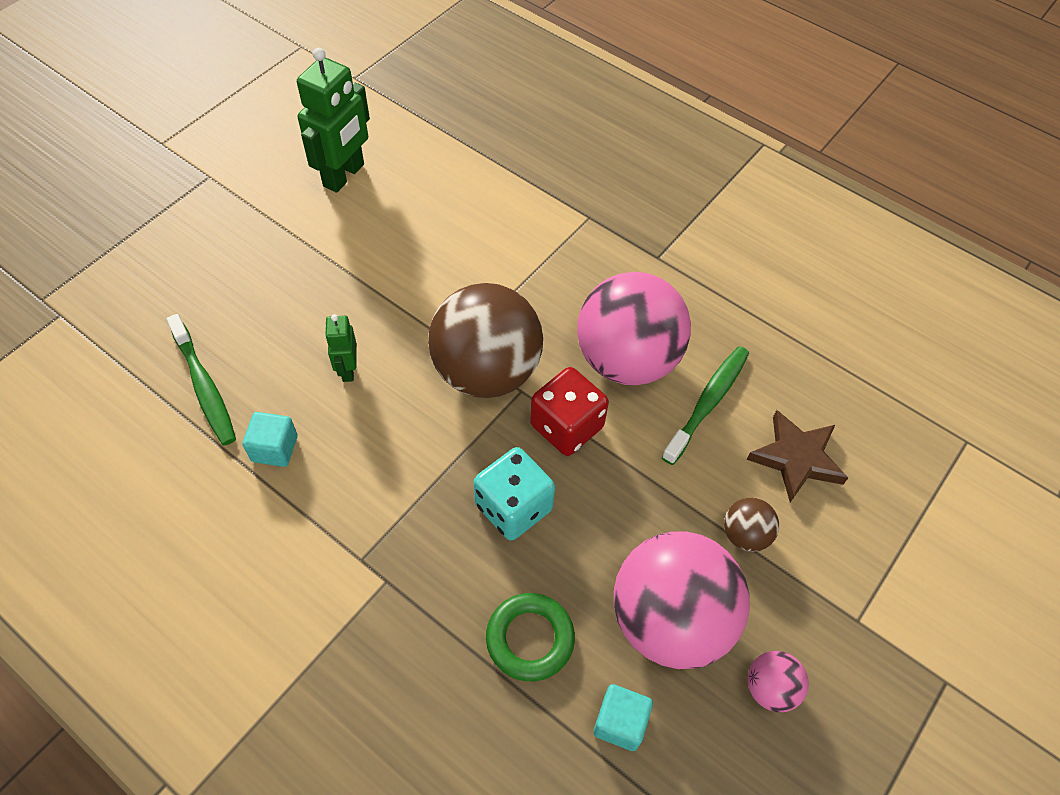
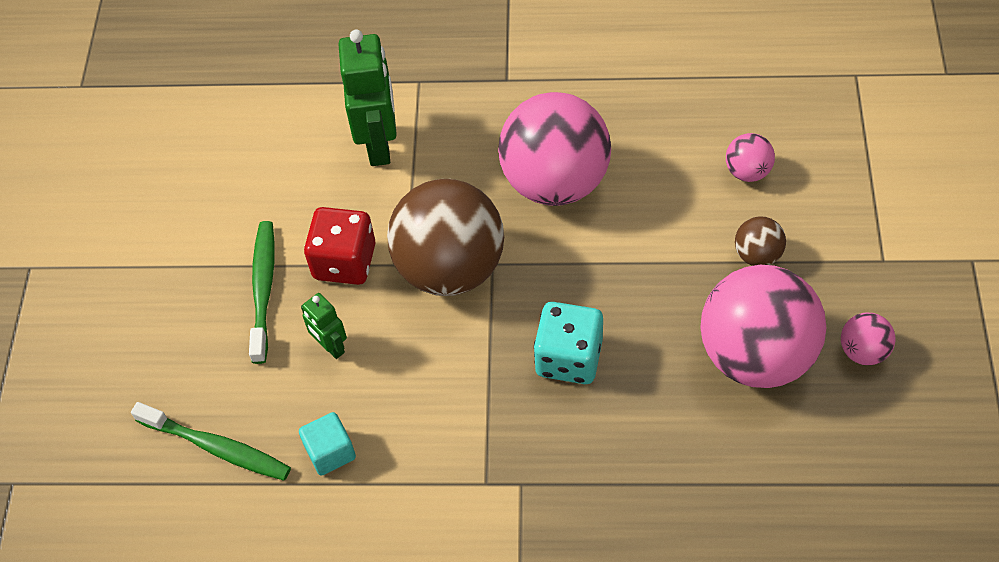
camera: 30 degrees left, 0 degrees up
(344, 175) = (162, 183): green robot -> green robot (379, 144)
(530, 639) = (667, 443): green ring -> none
(566, 426) = (554, 267): red dice -> red dice (344, 262)
(620, 722) = (782, 452): turquoise cube -> none
(707, 403) = (647, 174): green toothbrush -> green toothbrush (263, 290)
(796, 458) = (747, 171): brown star -> pink ball

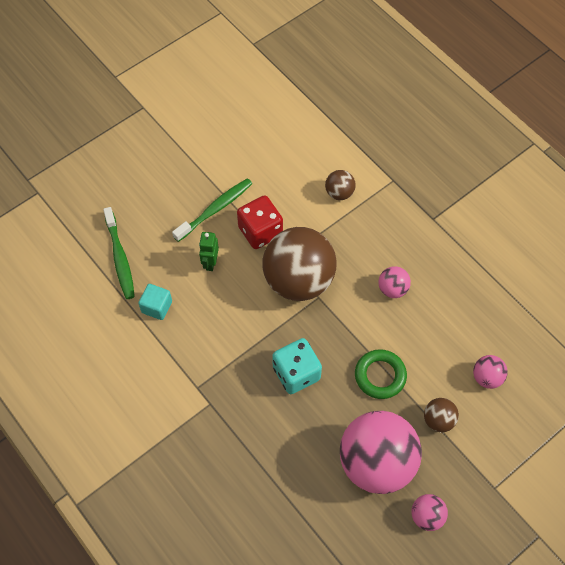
camera: 45 degrees right, 5 degrees up
(379, 144) = (339, 193): green robot -> brown ball
(555, 181) = (392, 289): pink ball -> pink ball, size x0.44
(651, 273) = (380, 376): none -> green ring

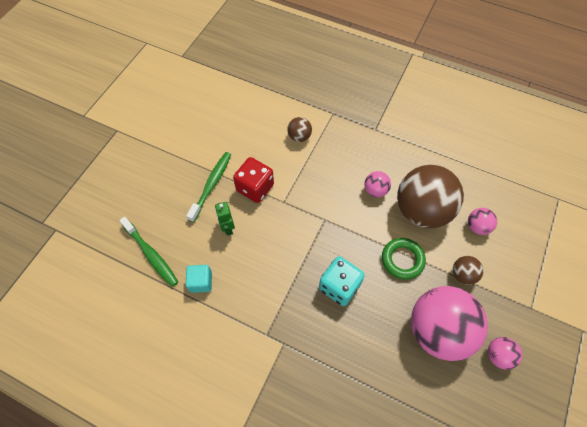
camera: 25 degrees left, 0 degrees up
(298, 280) = (303, 213): brown ball -> brown ball (421, 211)

